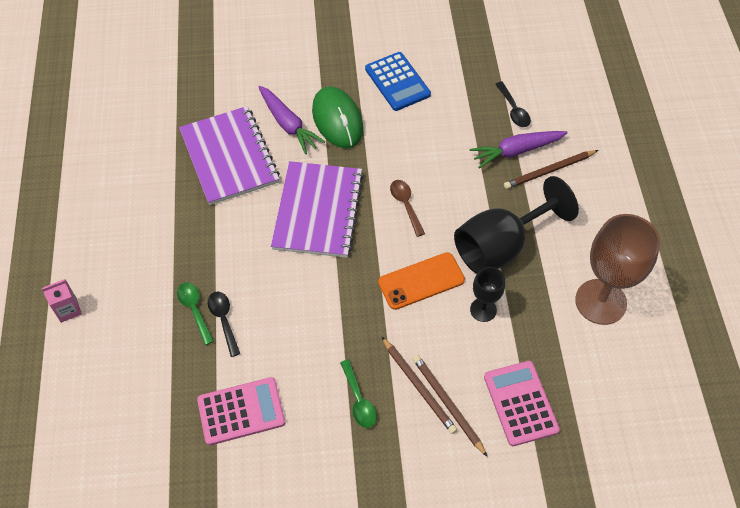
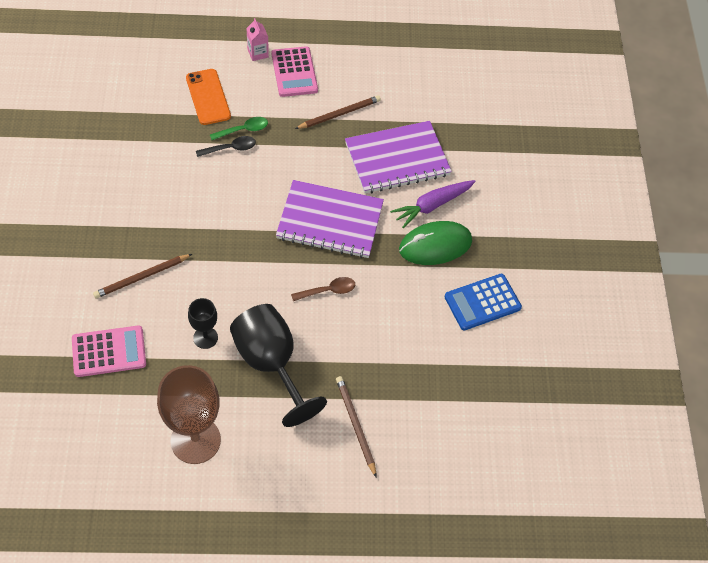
camera: 90 degrees right, 0 degrees up
(241, 411) = (148, 156): pink calculator -> pink calculator (294, 72)
(359, 400) = (139, 233): green spoon -> none
(421, 281) = (243, 292): orange phone -> orange phone (208, 97)
(448, 404) = (120, 296): brown pencil -> brown pencil (339, 114)
(513, 110) = (439, 406): black spoon -> none
(516, 151) = (384, 398): purple carrot -> none

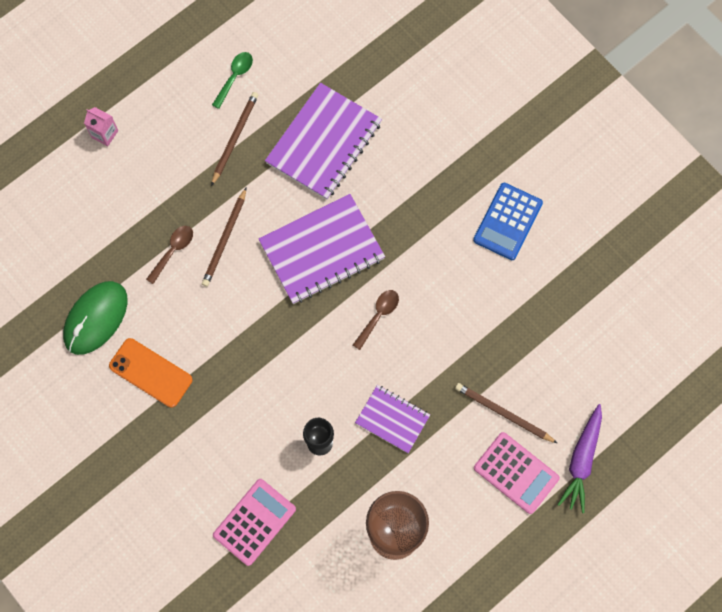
camera: 35 degrees left, 15 degrees up
(142, 277) = (216, 435): brown pencil -> brown pencil (225, 239)
(208, 97) = (104, 216): orange phone -> orange phone (150, 373)
(230, 148) = (173, 251): black spoon -> brown spoon
(243, 130) = (167, 223): green spoon -> green spoon (235, 77)
(271, 364) = (392, 419): black goblet -> purple notebook
(294, 72) = (156, 127): pink calculator -> pink calculator (516, 473)
(432, 205) = (391, 164): purple carrot -> purple carrot (581, 460)
(435, 245) = (426, 200): green mouse -> green mouse (96, 318)

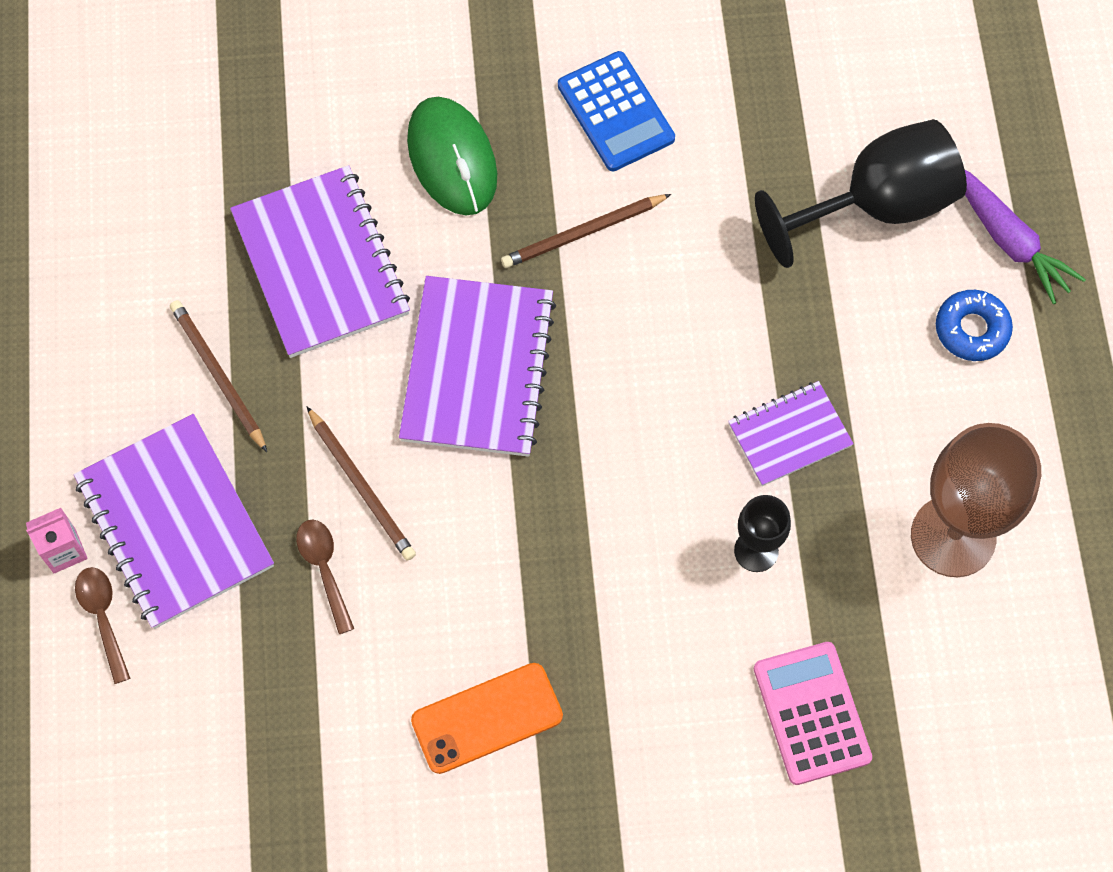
camera: 55 degrees left, 5 degrees down
(96, 318) = (344, 745): green mouse -> green mouse (452, 159)
(150, 171) = (174, 523): none -> purple notebook
(235, 77) = (125, 316): green spoon -> none
(378, 316) = (628, 357): brown spoon -> brown spoon (103, 617)
(503, 413) = (879, 291): brown pencil -> brown pencil (583, 233)
(516, 473) = (971, 329): pink calculator -> blue donut
(551, 381) = (876, 205): none -> black goblet

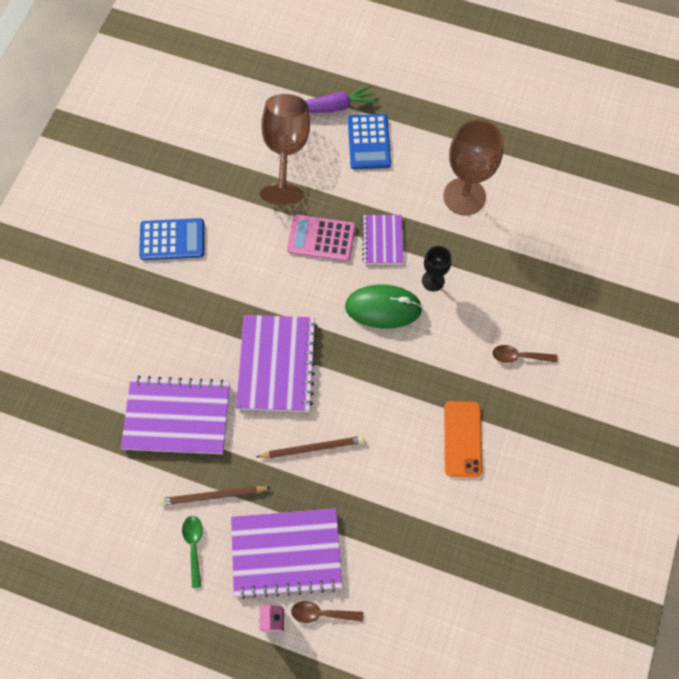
camera: 65 degrees left, 0 degrees up
(129, 385) = (194, 546): none -> green spoon
(324, 569) = (348, 485): brown spoon -> brown spoon (519, 356)
(452, 159) = (154, 327): green mouse -> green mouse (383, 308)
(478, 368) = (277, 364): purple notebook -> purple notebook turned 60 degrees clockwise
(583, 233) = (230, 283): brown pencil -> none
(812, 713) = (522, 293): pink calculator -> pink calculator (321, 238)
(876, 205) = (286, 151): black goblet -> brown goblet
(971, 329) = (369, 142): blue donut -> blue calculator

